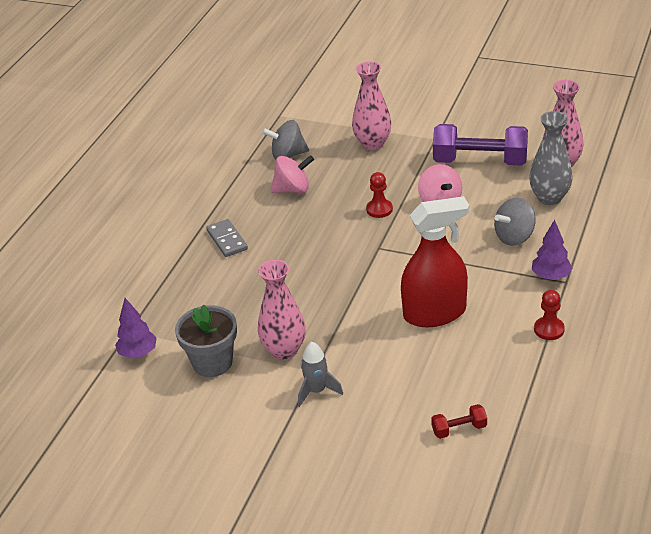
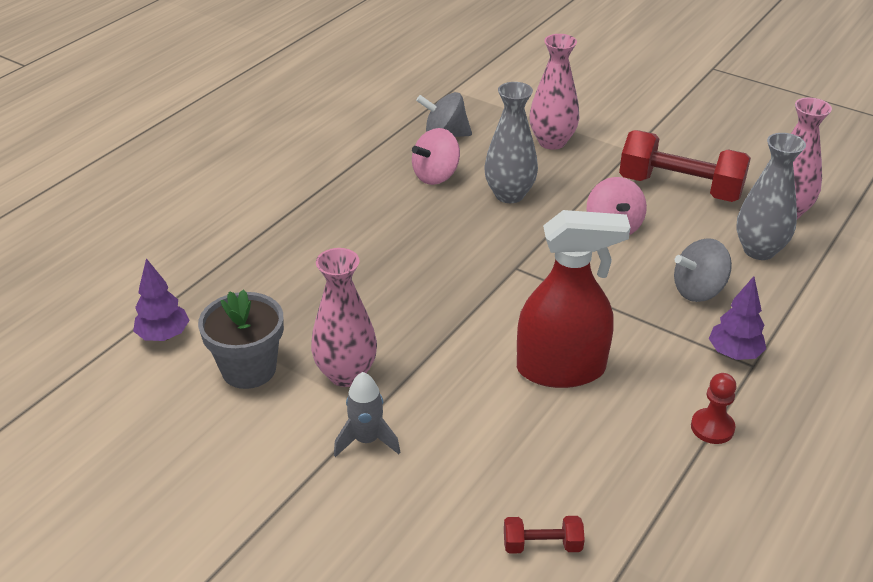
camera: 10 degrees right, 0 degrees up
(227, 240) = (332, 219): grey domino -> none
(293, 189) = (436, 176): pink spinning top -> pink spinning top turned 135 degrees clockwise
(354, 193) = (509, 195): none -> grey vase
(379, 209) = (533, 220): red pawn -> none
(480, 161) = (680, 188): purple dumbbell -> red dumbbell

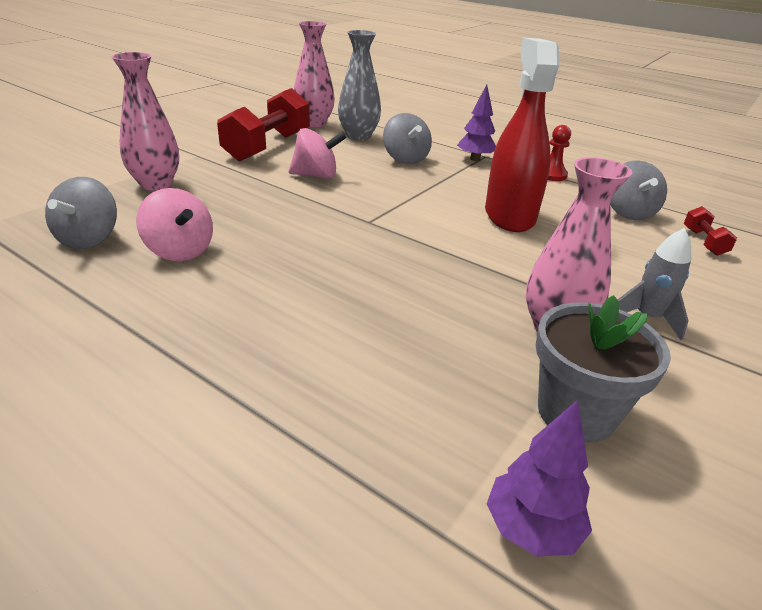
camera: 90 degrees left, 5 degrees down
(509, 195) = (243, 213): grey vase -> none
(609, 486) = (628, 213): none -> grey spinning top

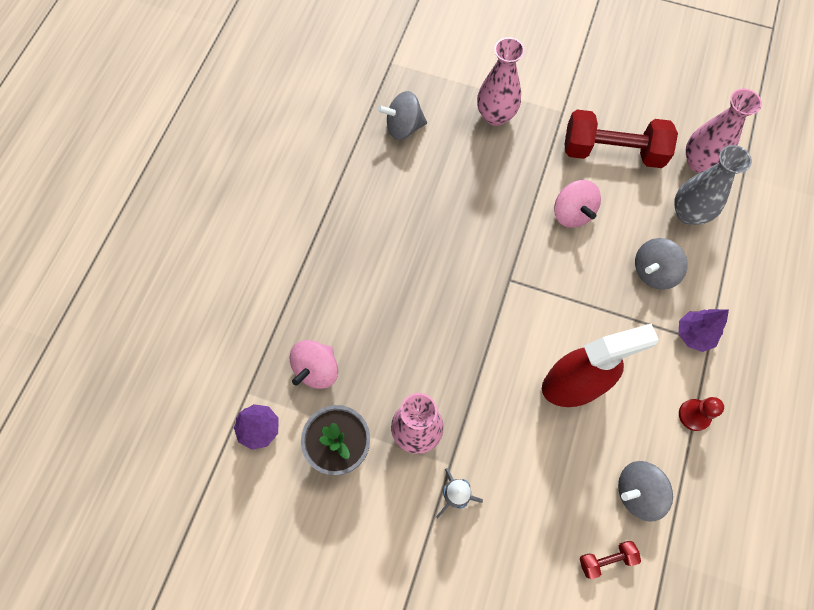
camera: 75 degrees right, 35 degrees up
(180, 251) = (412, 182): pink spinning top -> pink spinning top (317, 369)

